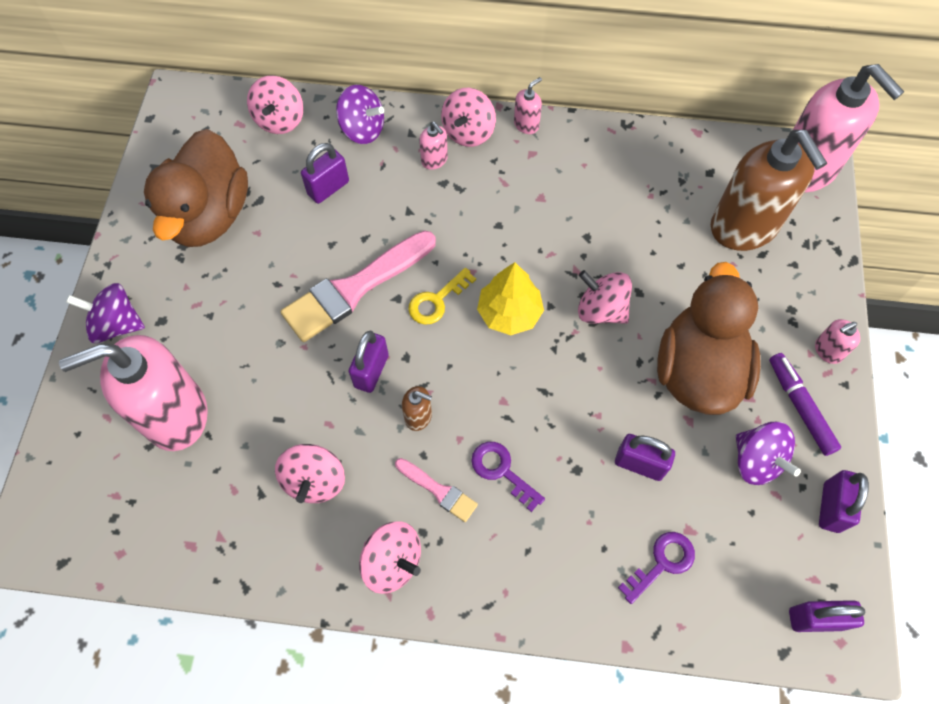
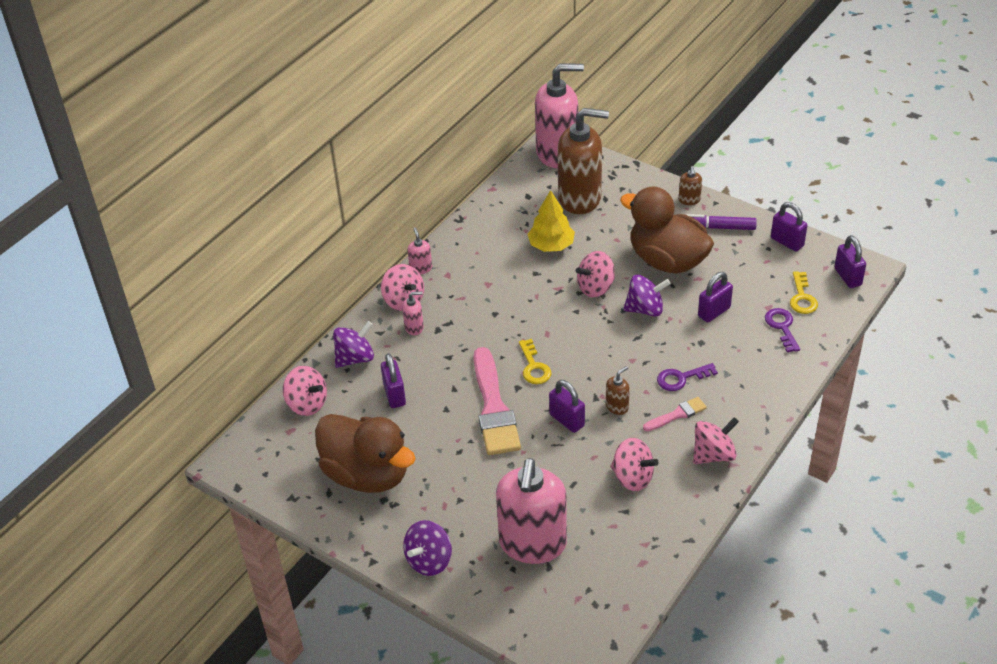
camera: 60 degrees left, 20 degrees down
(509, 313) = (568, 333): yellow tree -> yellow tree (551, 245)
(734, 569) = (802, 297): none -> yellow key
(756, 461) = (741, 260): purple spinning top -> purple spinning top (645, 309)
(815, 619) = (847, 277): purple padlock -> purple padlock turned 45 degrees counterclockwise
(827, 351) = (689, 200): pink soap dispenser -> brown soap dispenser

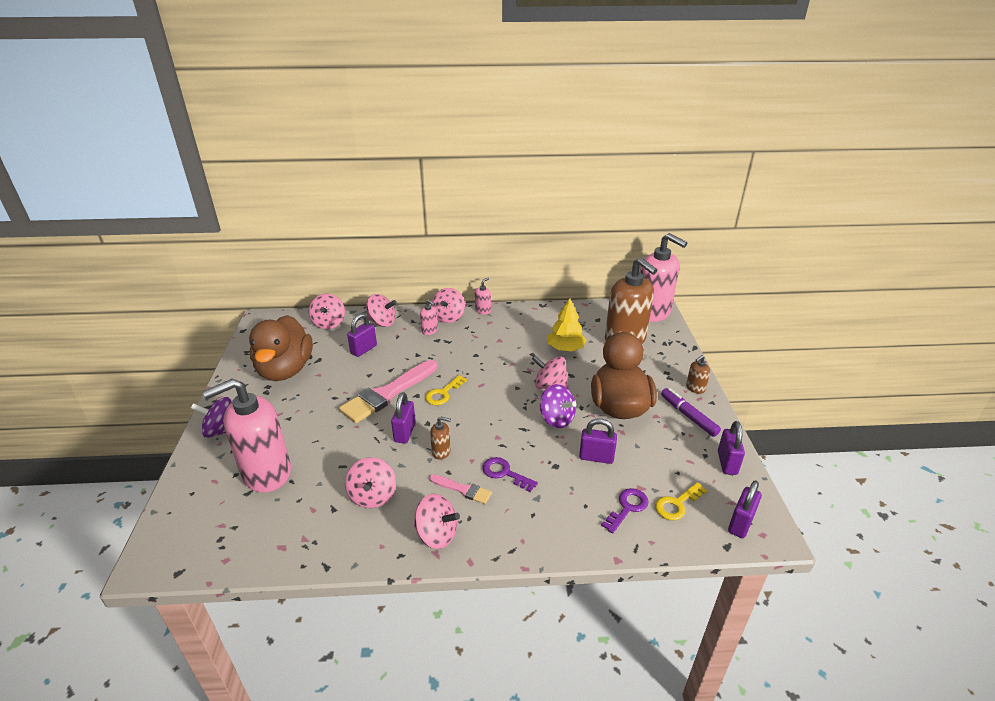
camera: 50 degrees right, 10 degrees down
(355, 358) = (382, 322): purple spinning top -> pink spinning top

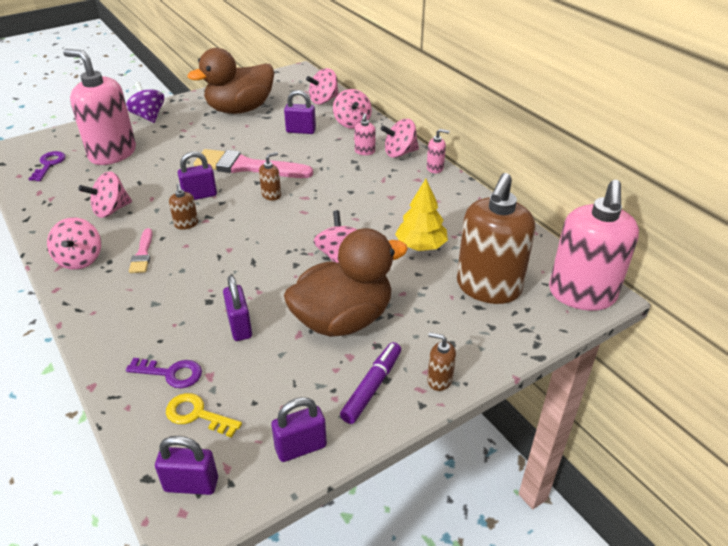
camera: 60 degrees right, 5 degrees up
(443, 393) = (271, 195): yellow key -> brown soap dispenser
(505, 473) = (178, 271): purple key -> purple key (49, 164)
(556, 419) = (284, 278): purple spinning top -> none

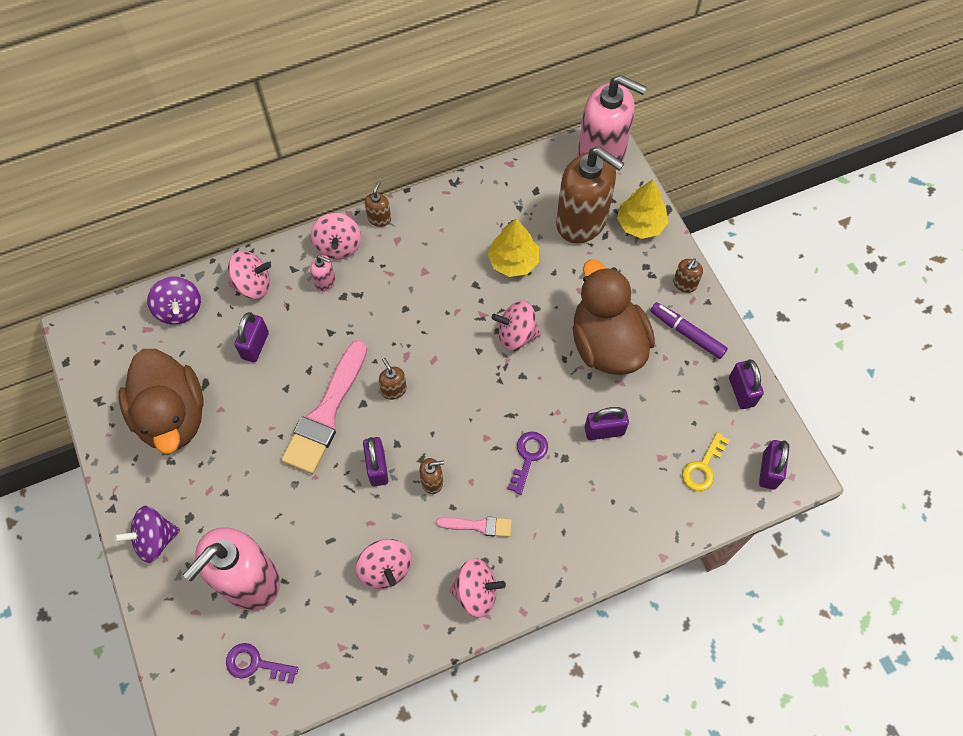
camera: 80 degrees left, 25 degrees up
(171, 373) = (655, 489): purple key -> purple key (528, 457)
(323, 100) = (180, 309): pink spinning top -> purple spinning top
(435, 168) = (379, 218): pink soap dispenser -> brown soap dispenser
(506, 334) = (640, 224): none -> yellow tree

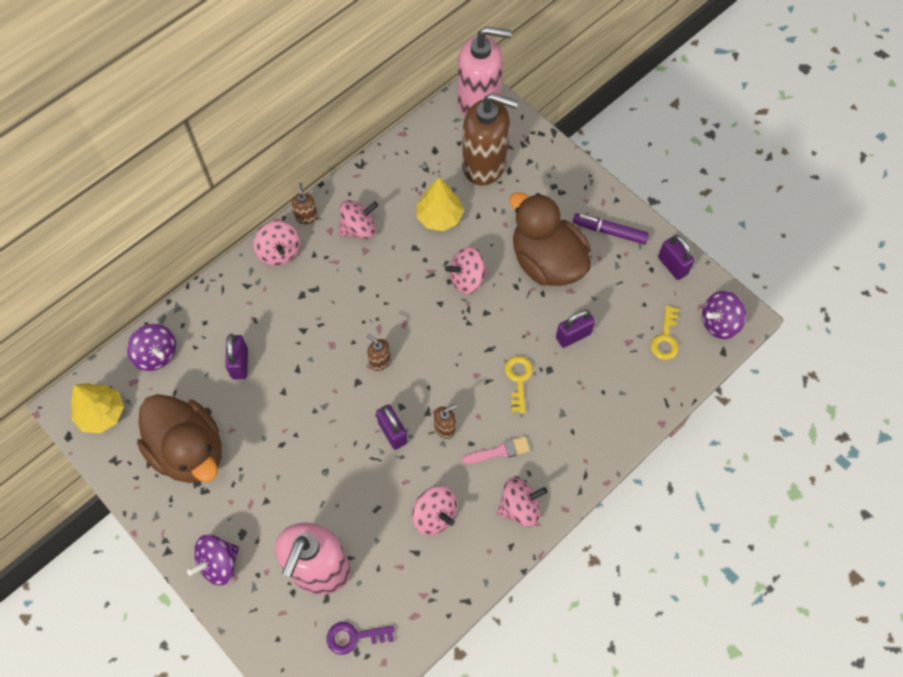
camera: 20 degrees left, 0 degrees up
(253, 285) = (215, 311): pink spinning top -> pink spinning top (359, 229)
(325, 282) = (280, 287): pink soap dispenser -> none
(326, 413) = (328, 401): pink brush -> none
(528, 457) = (518, 379): purple key -> yellow key
(640, 224) = (535, 151): yellow tree -> yellow tree (102, 413)
(684, 284) = (591, 191): brown soap dispenser -> none
(769, 470) = (719, 323): purple padlock -> purple spinning top

